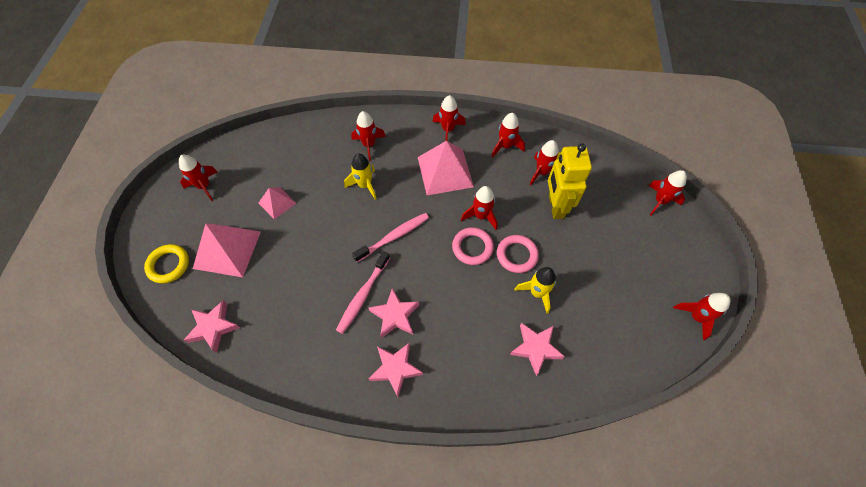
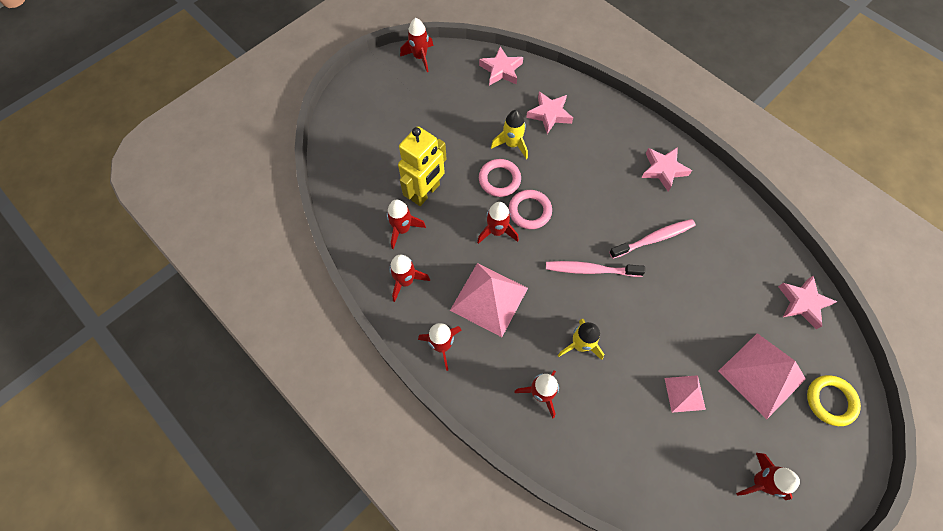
camera: 140 degrees left, 5 degrees up
(395, 315) = (637, 205): pink star -> pink star (501, 70)
(660, 201) = (340, 135): red rocket -> none

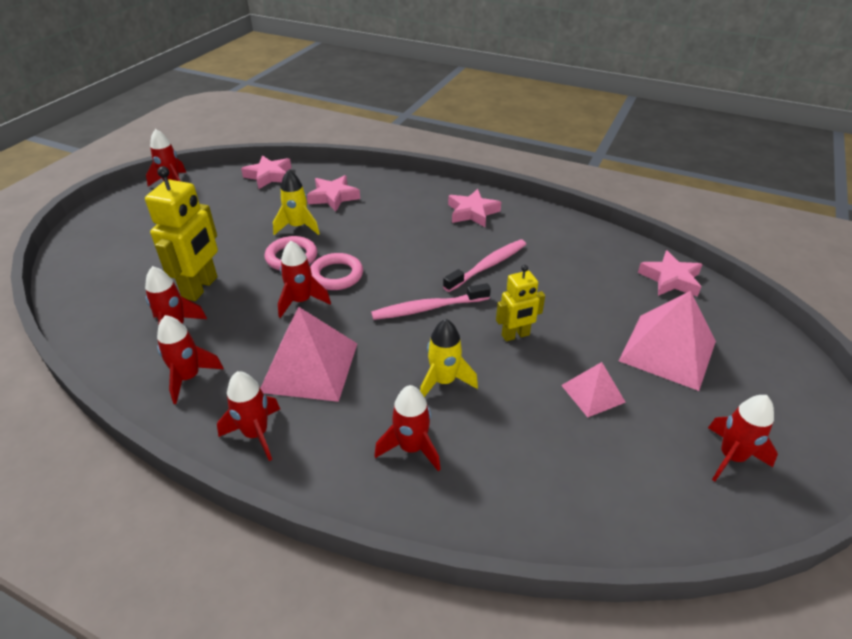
camera: 20 degrees left, 25 degrees down
(648, 319) = (515, 335): none -> yellow robot
(830, 401) = (753, 353): yellow ring -> none

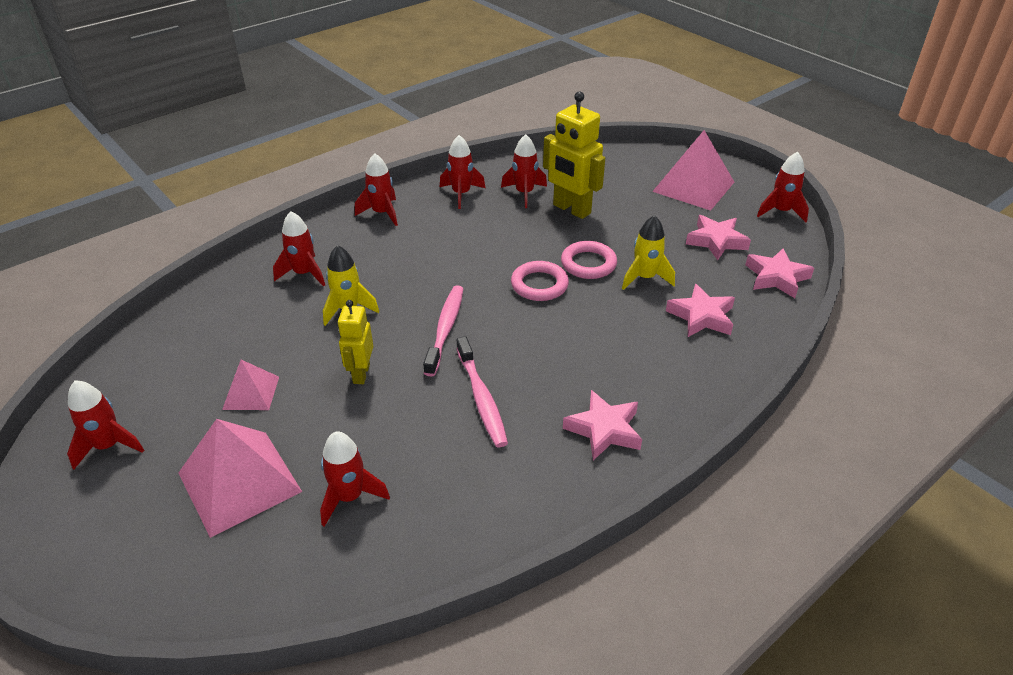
camera: 115 degrees right, 0 degrees up
(301, 301) = (513, 257): red rocket -> red rocket (349, 497)
(310, 367) = (426, 246): pink pyramid -> pink pyramid (693, 186)
(670, 279) = (330, 569): pink star -> pink star (716, 241)

